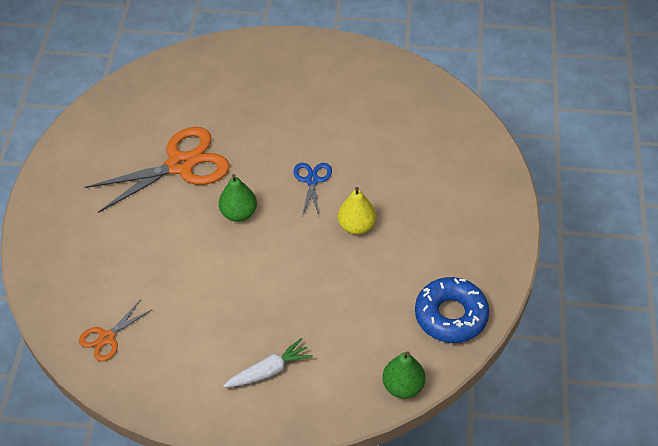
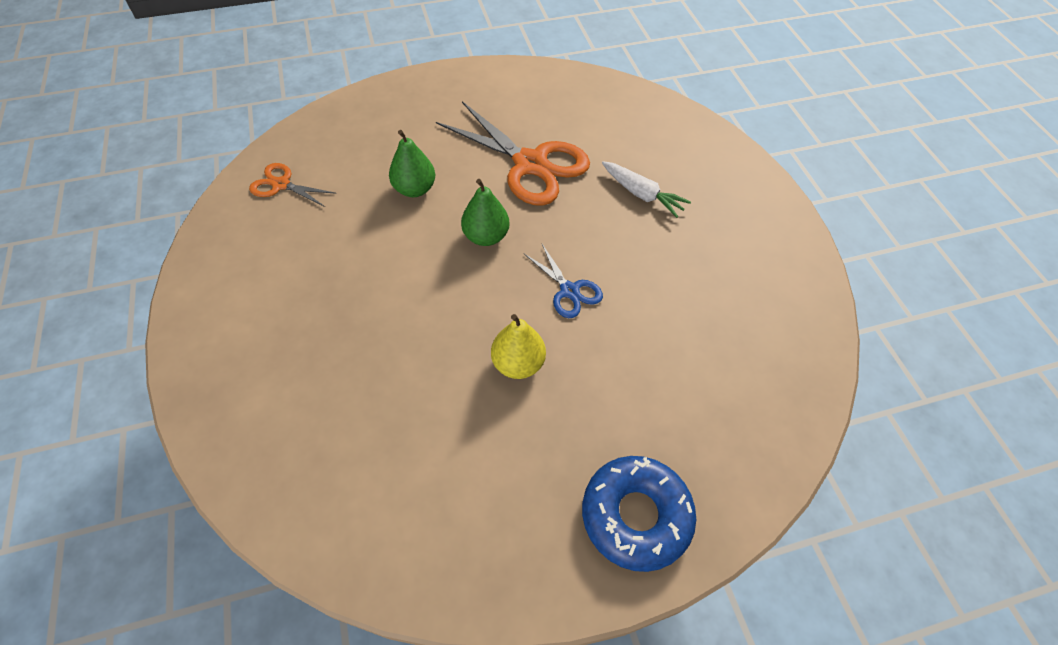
camera: 65 degrees right, 5 degrees up
(269, 371) = (266, 341): white carrot -> white carrot (642, 194)
(312, 180) = (569, 291): blue scissors -> blue scissors turned 75 degrees clockwise
(403, 386) = (269, 507): green pear -> green pear (414, 189)
(451, 315) = (407, 536): blue donut -> blue donut (635, 515)

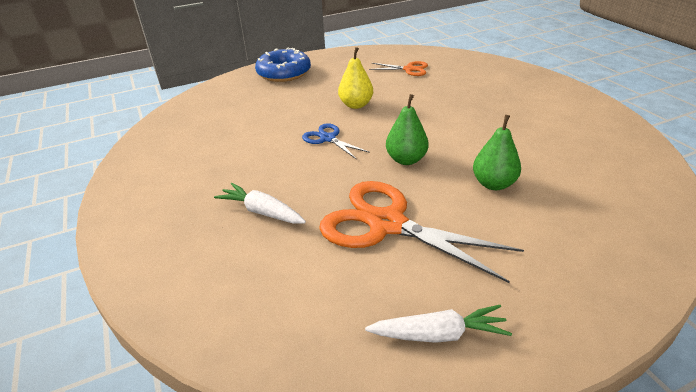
camera: 175 degrees right, 20 degrees down
(281, 184) = (622, 170): orange scissors -> orange scissors (409, 69)
(521, 88) = (439, 334): none -> white carrot

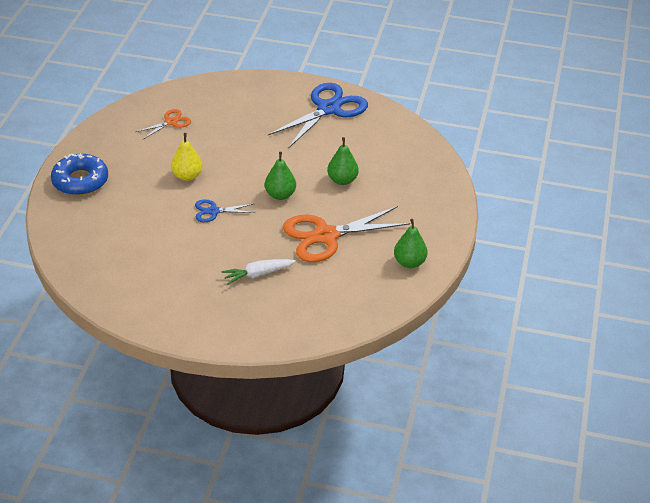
camera: 55 degrees left, 5 degrees up
(439, 334) = (409, 262): white carrot -> green pear
(574, 119) = (328, 109): none -> blue scissors

